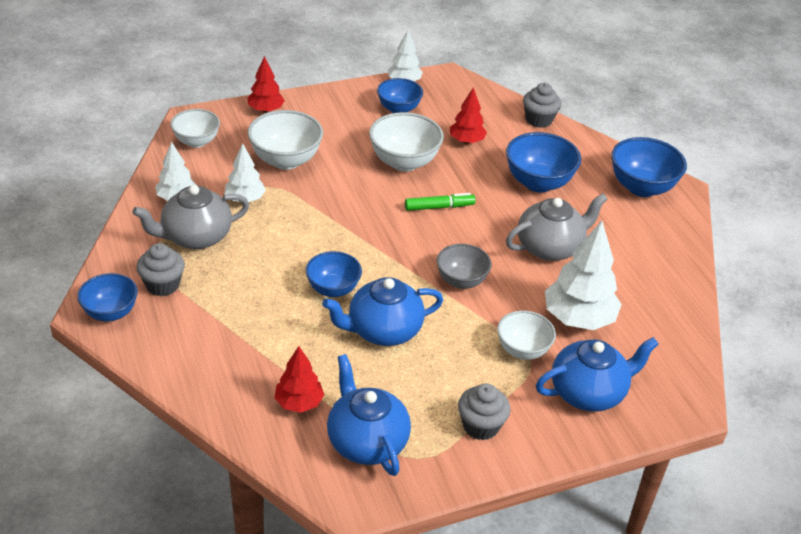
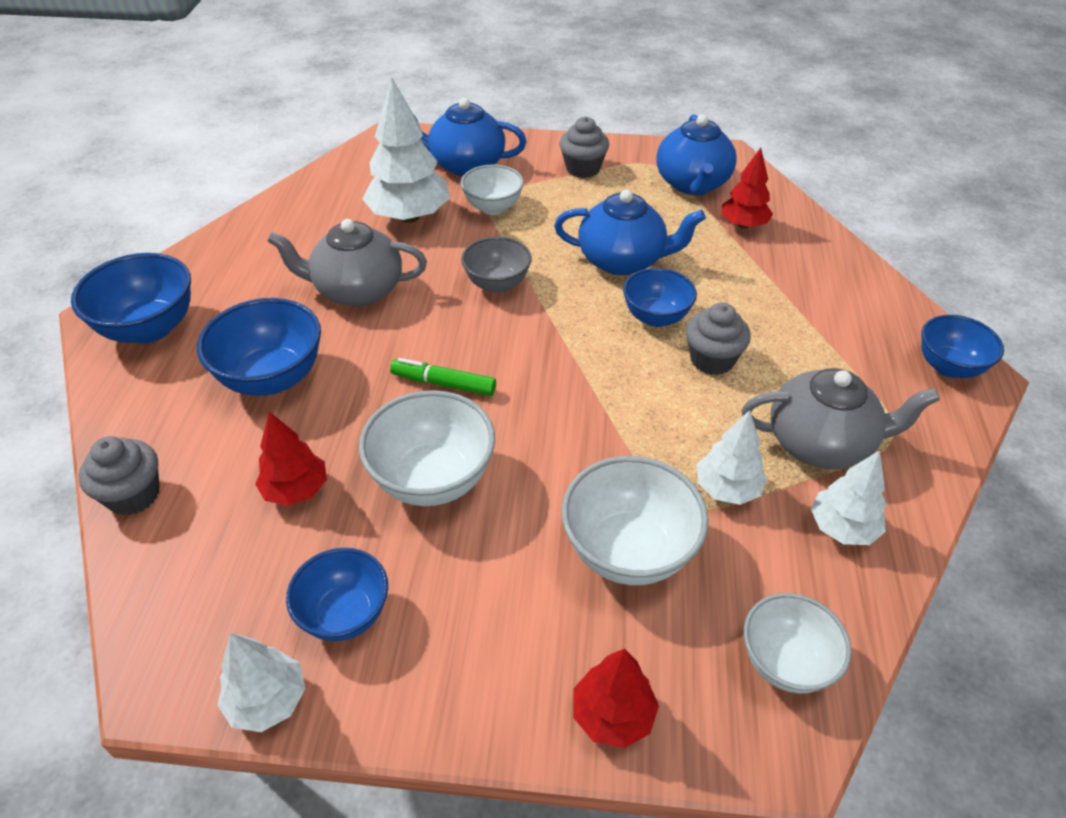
camera: 150 degrees left, 5 degrees up
(162, 285) = (877, 384): grey cupcake -> grey cupcake (712, 360)

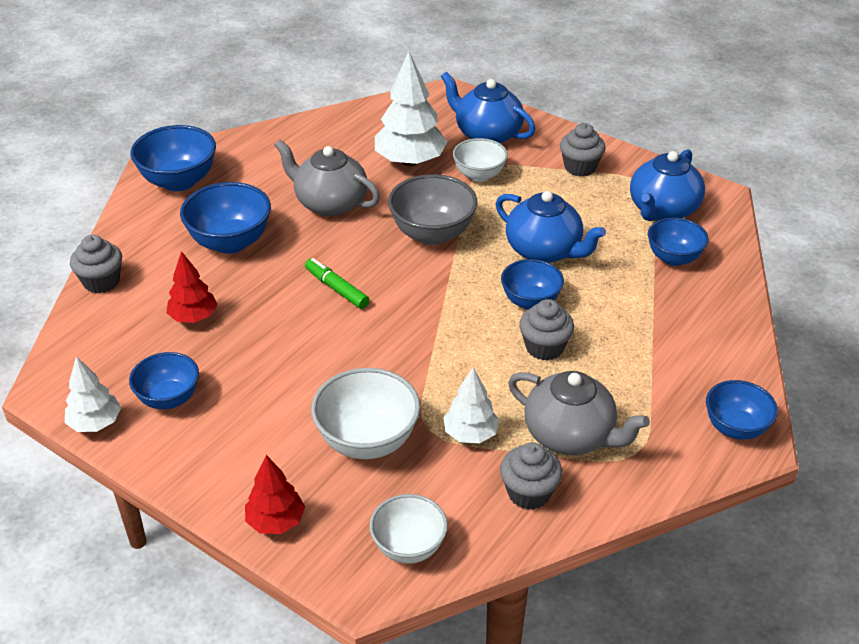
camera: 30 degrees right, 5 degrees down
(432, 479) = (280, 345): white bowl -> none
(497, 284) = (432, 234): grey bowl -> grey bowl, size x1.51
(743, 225) = (673, 258): red tree -> blue bowl
(842, 528) = (529, 493): white tree -> grey cupcake

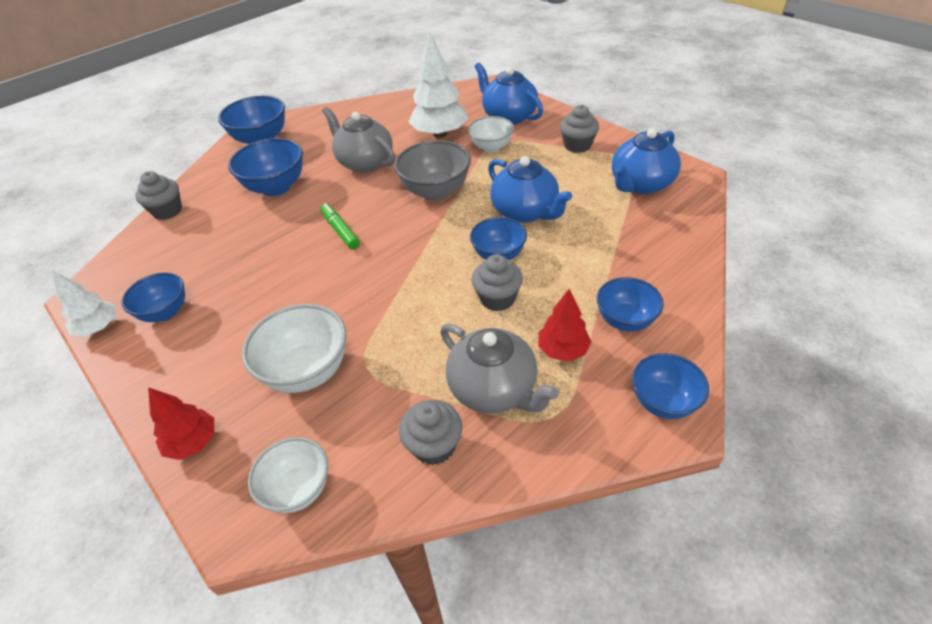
camera: 15 degrees right, 5 degrees up
(193, 317) = (219, 245): red tree -> red tree (563, 350)
(470, 434) = (401, 376): white tree -> none
(673, 258) = (640, 226): blue bowl -> blue bowl (625, 320)

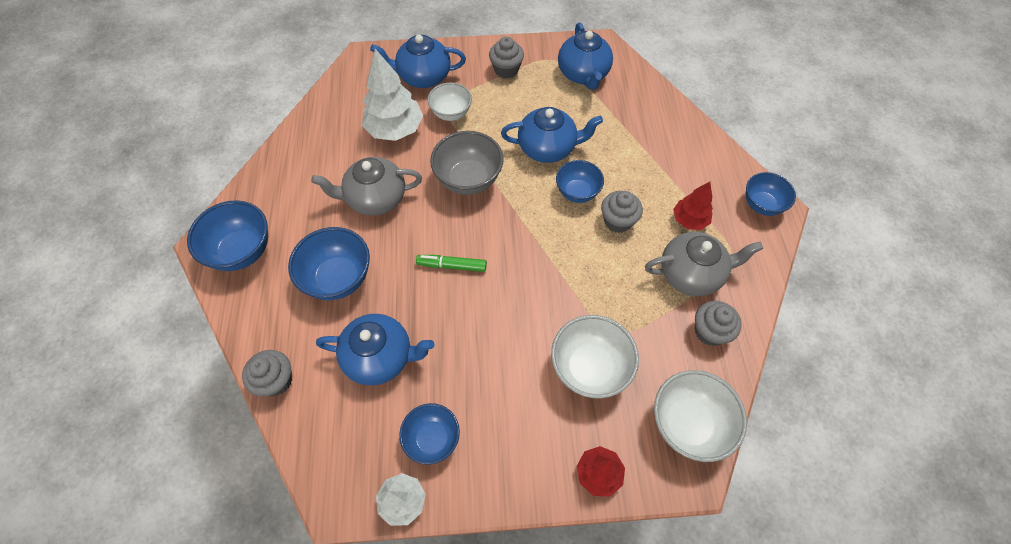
camera: 55 degrees left, 15 degrees up
(222, 244) = (380, 357): none -> blue teapot
(298, 489) = (688, 424): white bowl -> white bowl, size x1.51
(625, 320) = (692, 175): blue bowl -> none

